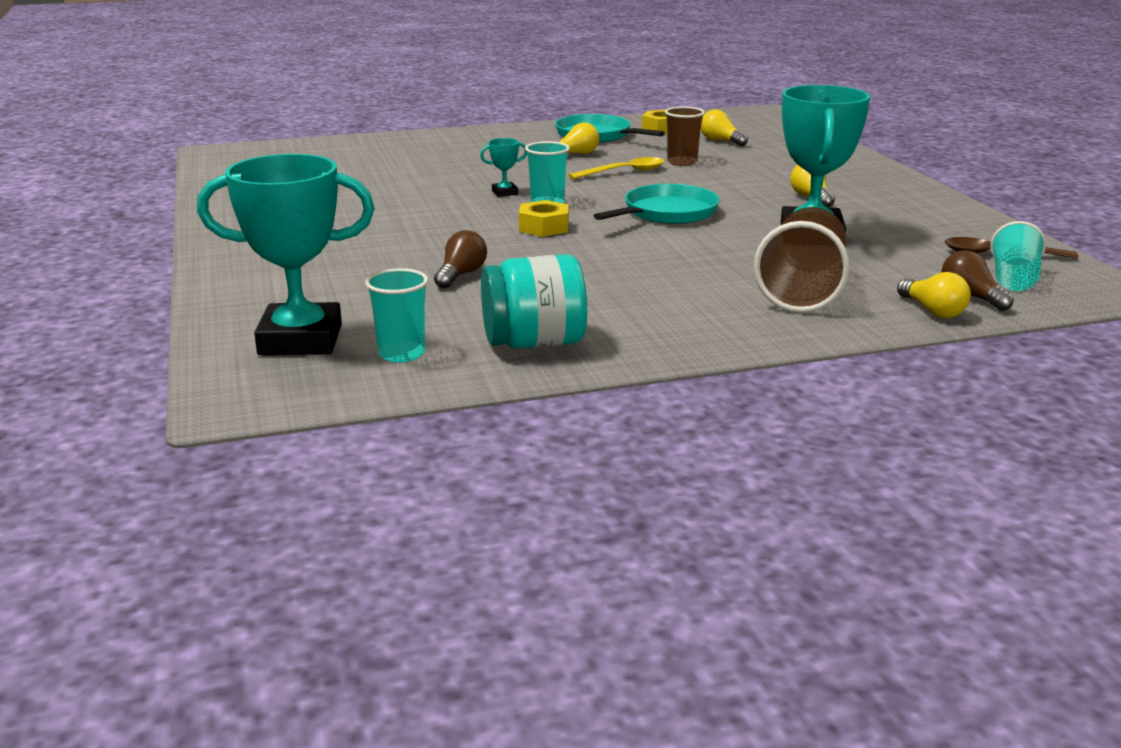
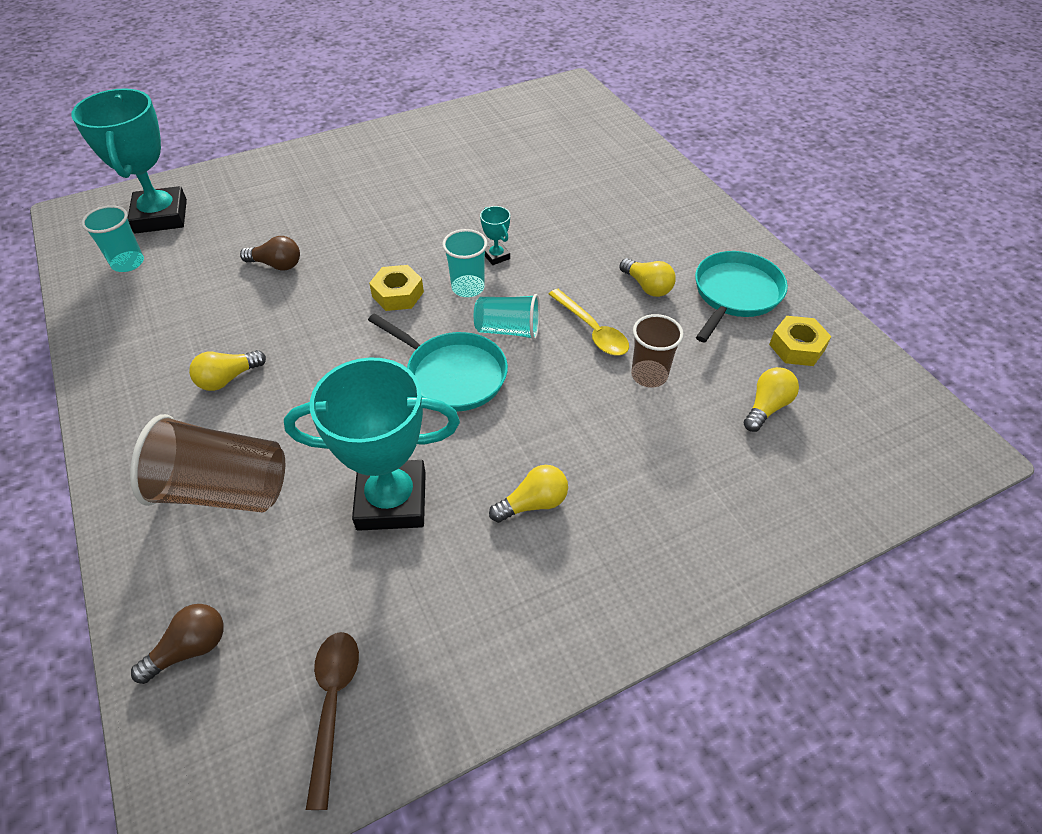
camera: 80 degrees right, 25 degrees up
(534, 343) = (133, 323): turquoise jar -> none
(932, 311) = (155, 604): yellow light bulb -> yellow light bulb (228, 378)
(1013, 279) = (242, 707): turquoise cup -> turquoise cup (508, 330)

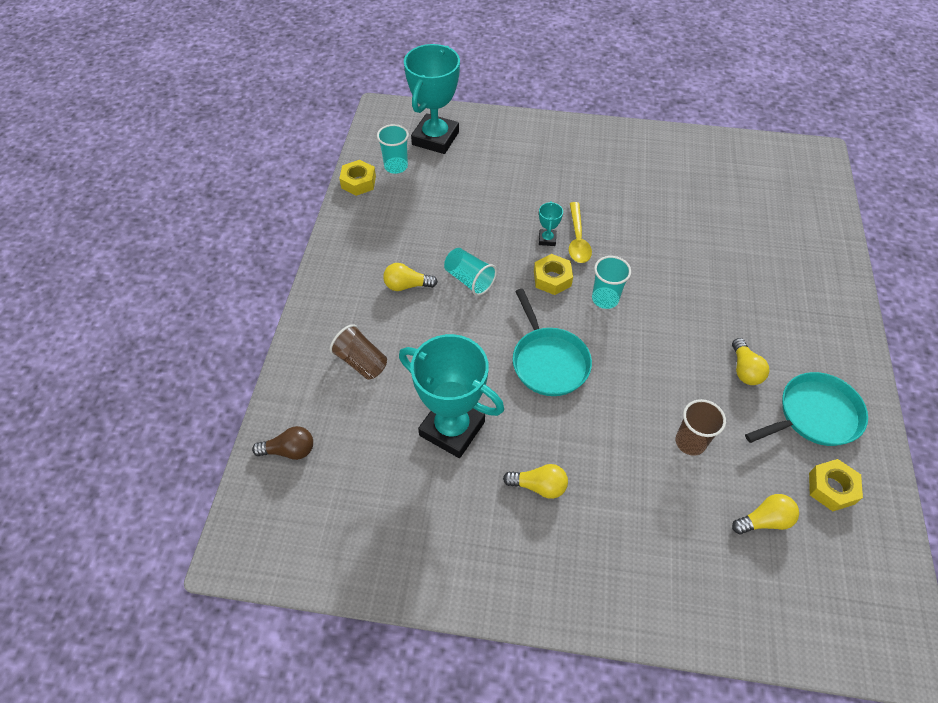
camera: 35 degrees right, 5 degrees up
(87, 299) = (358, 182): none -> yellow nut
(223, 490) = (361, 362): brown cup -> brown cup, size x0.60
(276, 265) = (486, 213): brown light bulb -> none
(333, 705) = (341, 534): brown spoon -> none
(496, 256) = (644, 283): turquoise trophy -> turquoise trophy (547, 239)
(508, 330) = (611, 348): turquoise cup -> turquoise cup (469, 280)
(592, 330) = (673, 382): yellow spoon -> yellow spoon (577, 239)

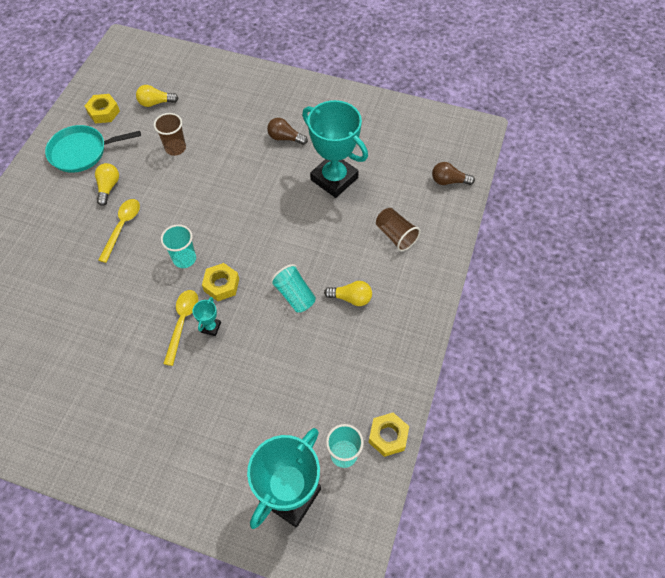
camera: 170 degrees left, 5 degrees up
(538, 486) = (285, 138): yellow light bulb -> brown light bulb
(548, 362) = (250, 214): turquoise pan -> none
(696, 323) = (122, 227): none -> yellow spoon

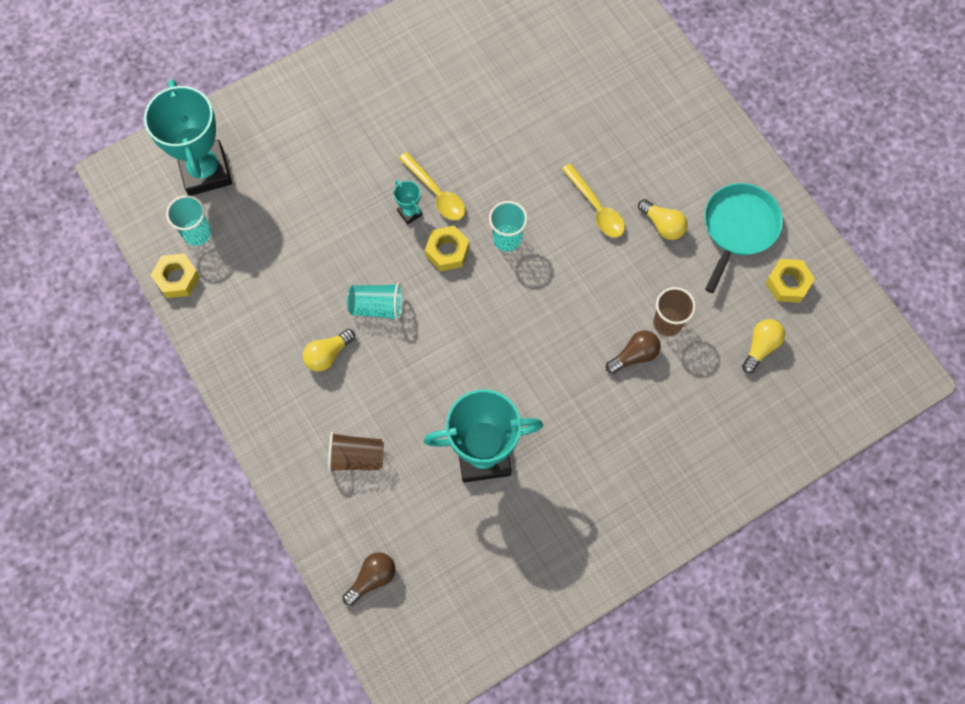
camera: 130 degrees right, 10 degrees up
(285, 138) = (587, 449): brown light bulb -> brown light bulb (634, 355)

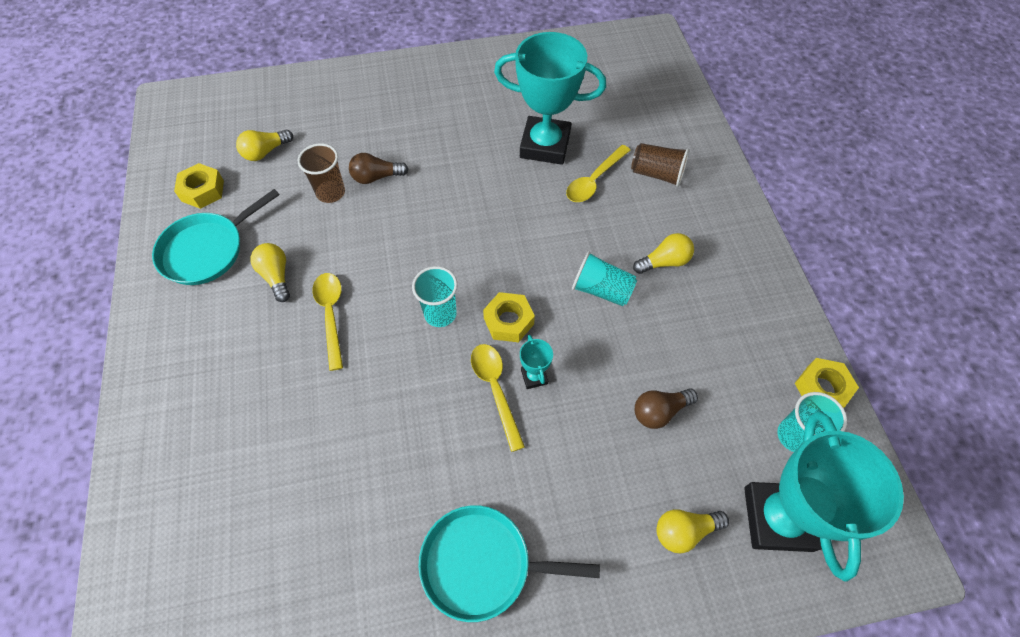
camera: 160 degrees left, 10 degrees down
(270, 142) = (684, 531): none -> yellow light bulb
(372, 578) = (665, 96): brown light bulb -> brown light bulb (660, 411)
(401, 81) = (481, 564): none -> turquoise pan
(418, 427) = (594, 180): none -> yellow spoon

